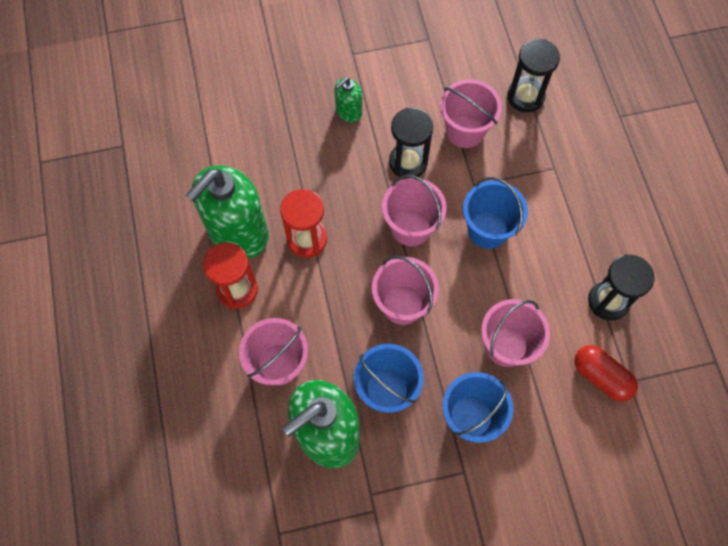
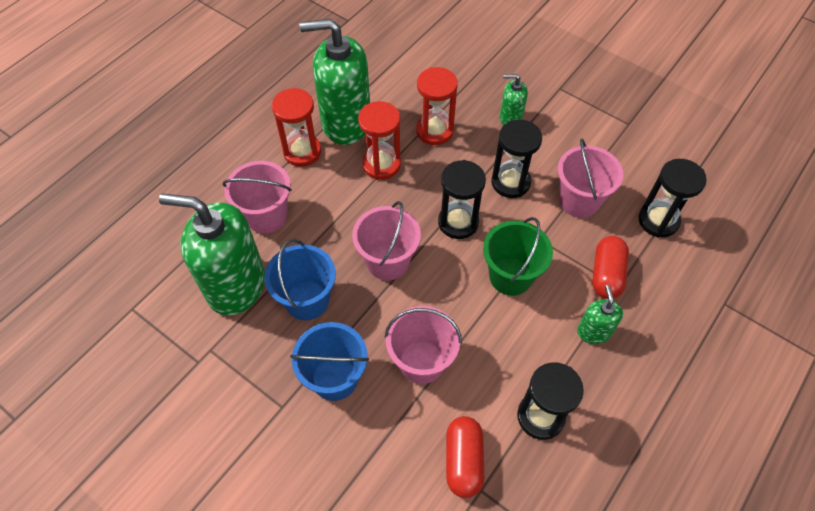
camera: 50 degrees right, 10 degrees down
(310, 175) = (434, 131): none -> red hourglass
(411, 227) = (458, 222): pink bucket -> black hourglass
(488, 230) = (510, 276): blue bucket -> green bucket
(539, 167) = (606, 274): none -> red capsule
(575, 214) = (593, 332): none -> green soap dispenser

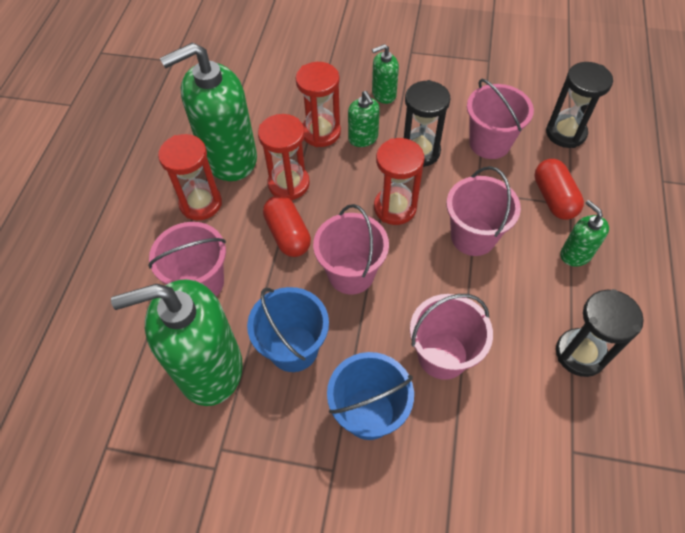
camera: 25 degrees left, 0 degrees up
(458, 222) = (395, 208): black hourglass -> red hourglass
(463, 460) = (539, 431): red capsule -> red capsule (288, 235)
(468, 150) = (363, 138): none -> green soap dispenser
(510, 276) = (473, 237): green bucket -> pink bucket

